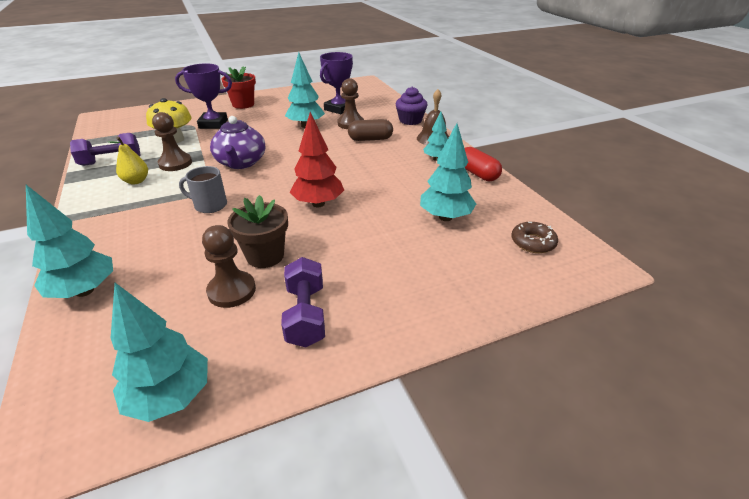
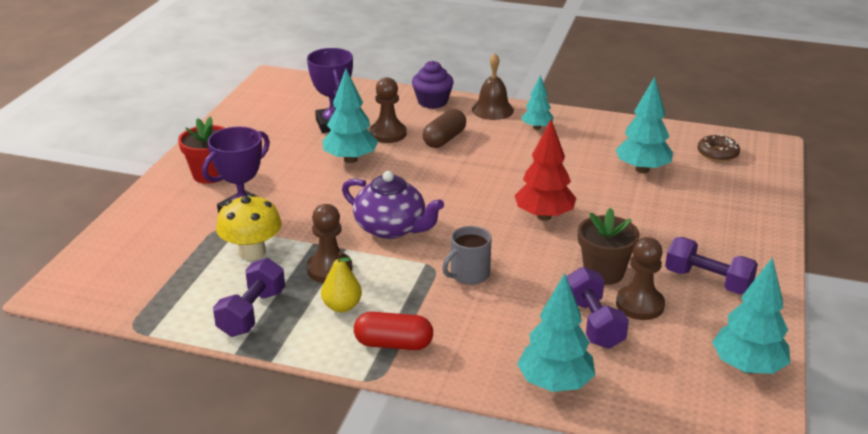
camera: 50 degrees left, 5 degrees down
(185, 278) = (593, 323): none -> purple dumbbell
(477, 174) = (590, 123): red capsule -> red capsule (393, 344)

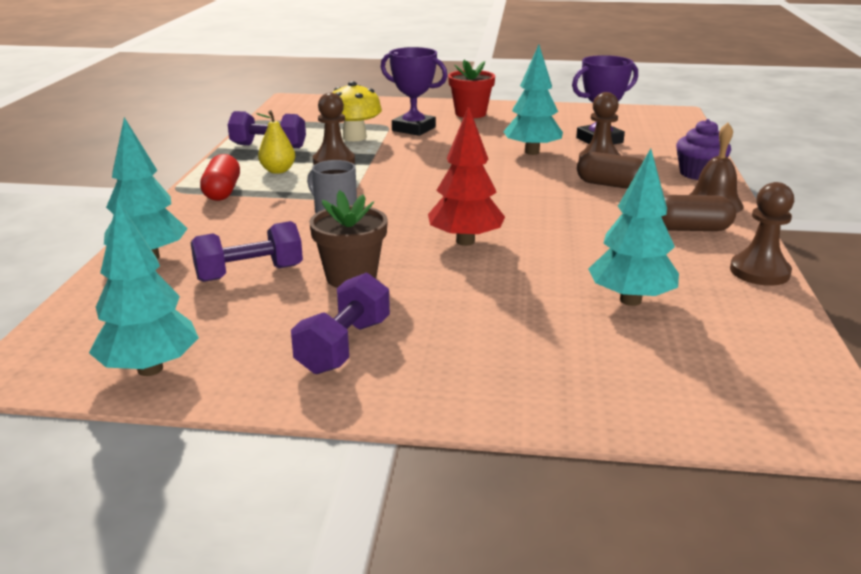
camera: 80 degrees right, 5 degrees down
(391, 228) = (409, 177): purple teapot -> none
(537, 127) = (691, 229): turquoise tree -> brown capsule
(639, 305) = (286, 299): brown pawn -> brown pawn (759, 272)
(717, 153) = (742, 366): brown donut -> none

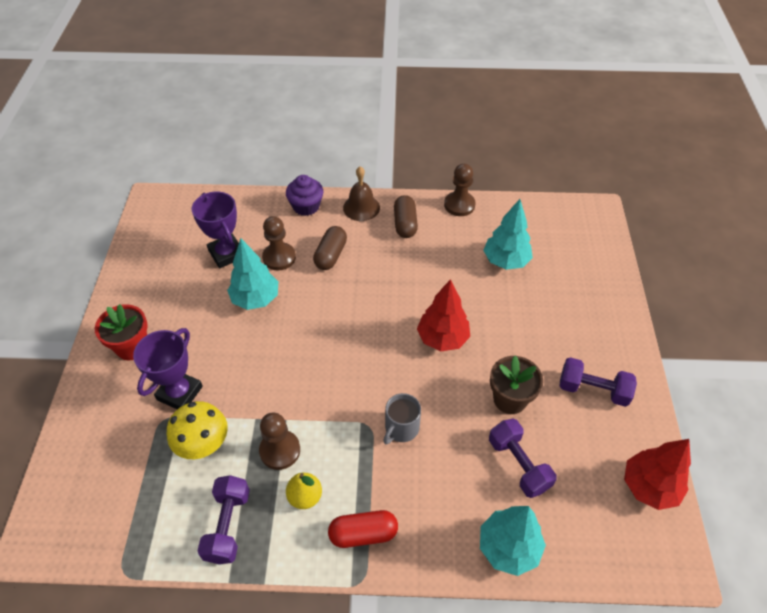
camera: 95 degrees left, 25 degrees up
(150, 369) = (649, 487): turquoise tree -> red tree

